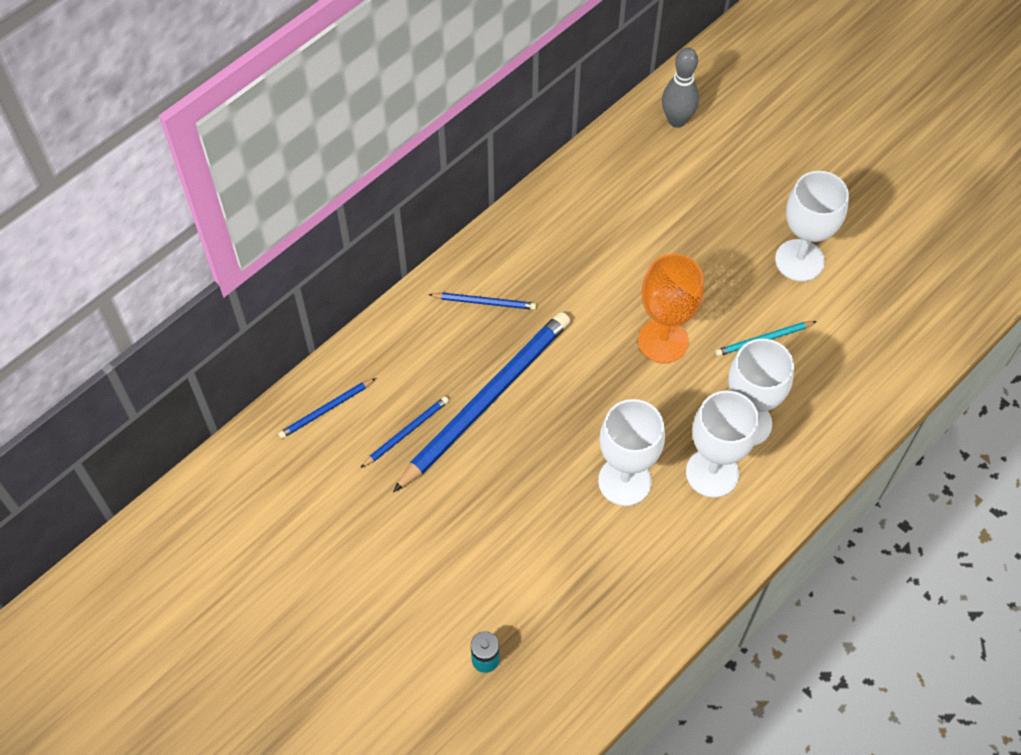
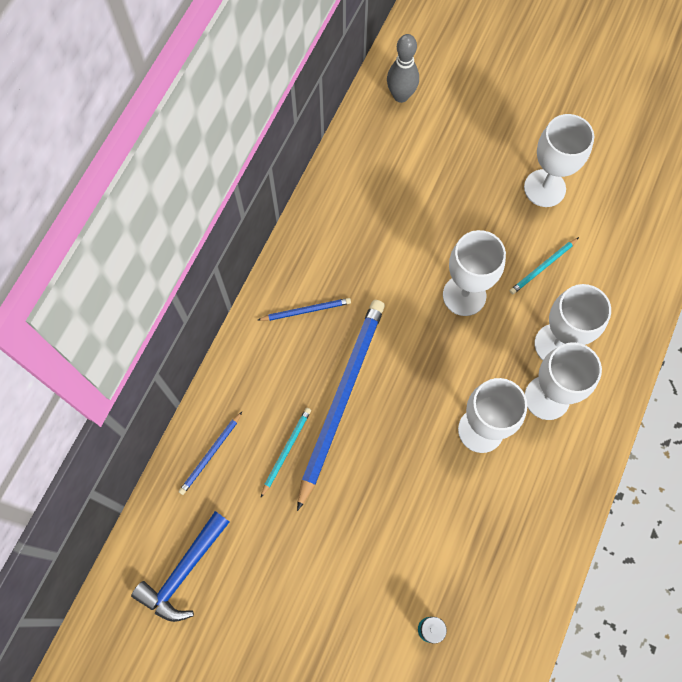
camera: 20 degrees left, 10 degrees up
(251, 513) = (183, 572): none -> blue hammer
(406, 432) = (286, 450): blue pencil -> turquoise pencil
(663, 341) = (464, 295): orange goblet -> white goblet

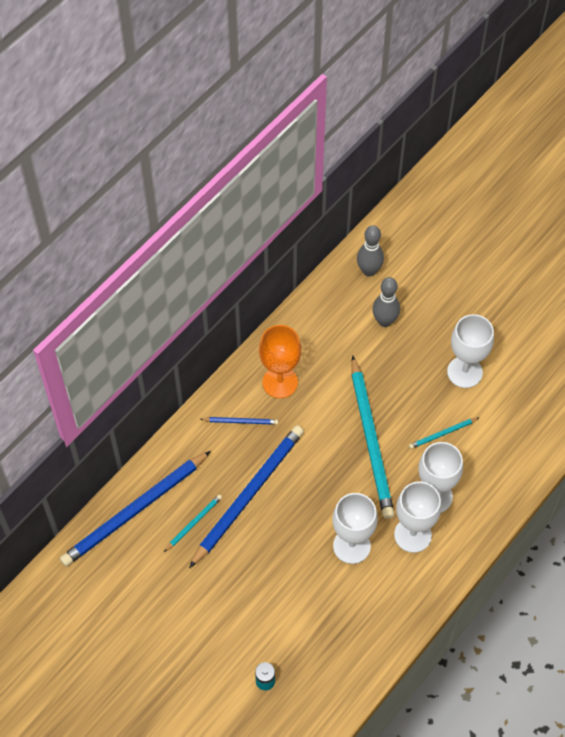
camera: 15 degrees right, 10 degrees down
(183, 572) = (90, 591): blue hammer -> none
(210, 454) = (135, 511): blue pencil -> blue pencil, size x2.30
(338, 252) = (280, 382): none -> orange goblet
(436, 150) = (384, 321): none -> grey bowling pin
(464, 295) = (371, 440): white goblet -> turquoise pencil

